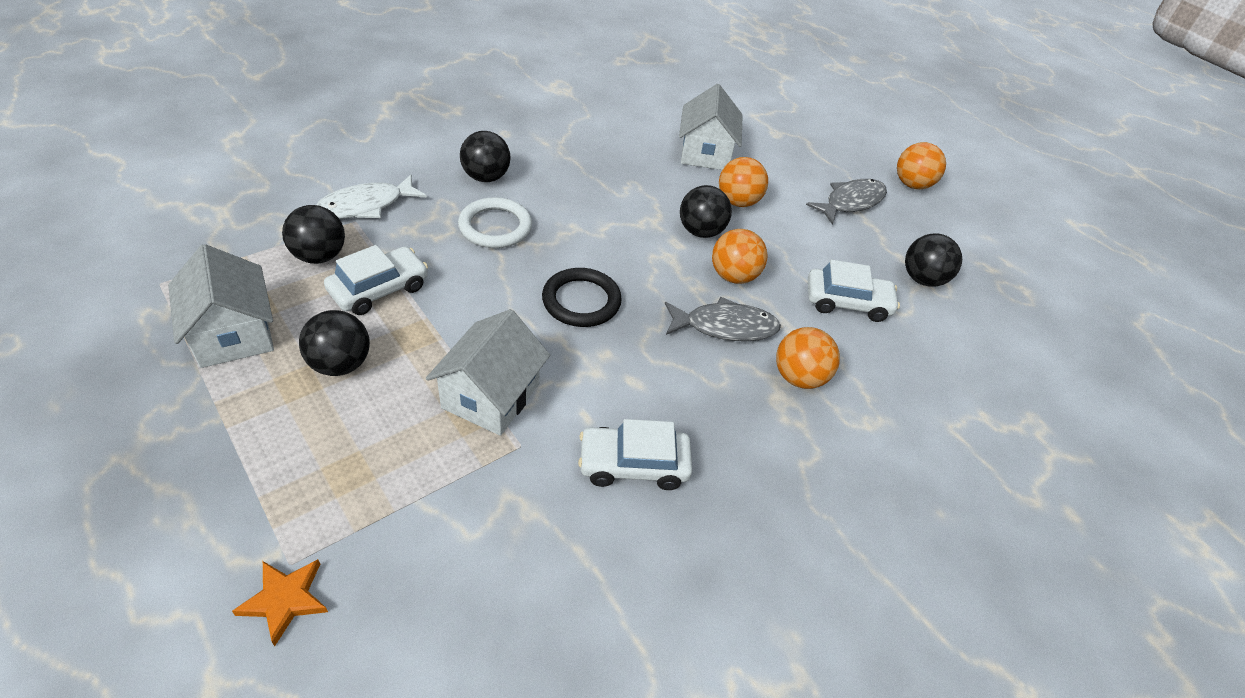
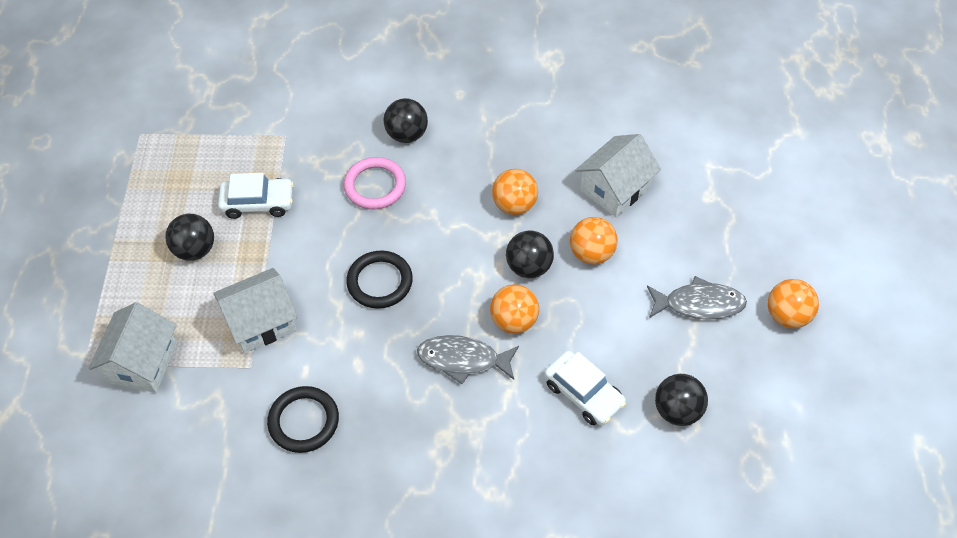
camera: 45 degrees right, 10 degrees up
(233, 334) = (154, 195): white house -> white house (142, 363)
(285, 599) = (69, 383): orange star -> none
(319, 256) = (242, 156): black ball -> none
(366, 205) = (302, 124): white fish -> none
(495, 227) = (375, 186): white ring -> pink ring
(633, 465) = (304, 421): white car -> black ring
(725, 327) = (463, 359): grey fish -> grey fish turned 150 degrees clockwise
(799, 377) = (476, 430): orange ball -> orange ball (514, 205)

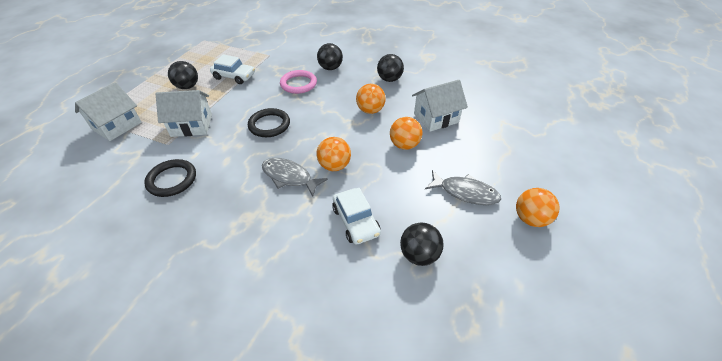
camera: 20 degrees right, 10 degrees down
(529, 267) = (361, 141): black ball -> black ball (389, 79)

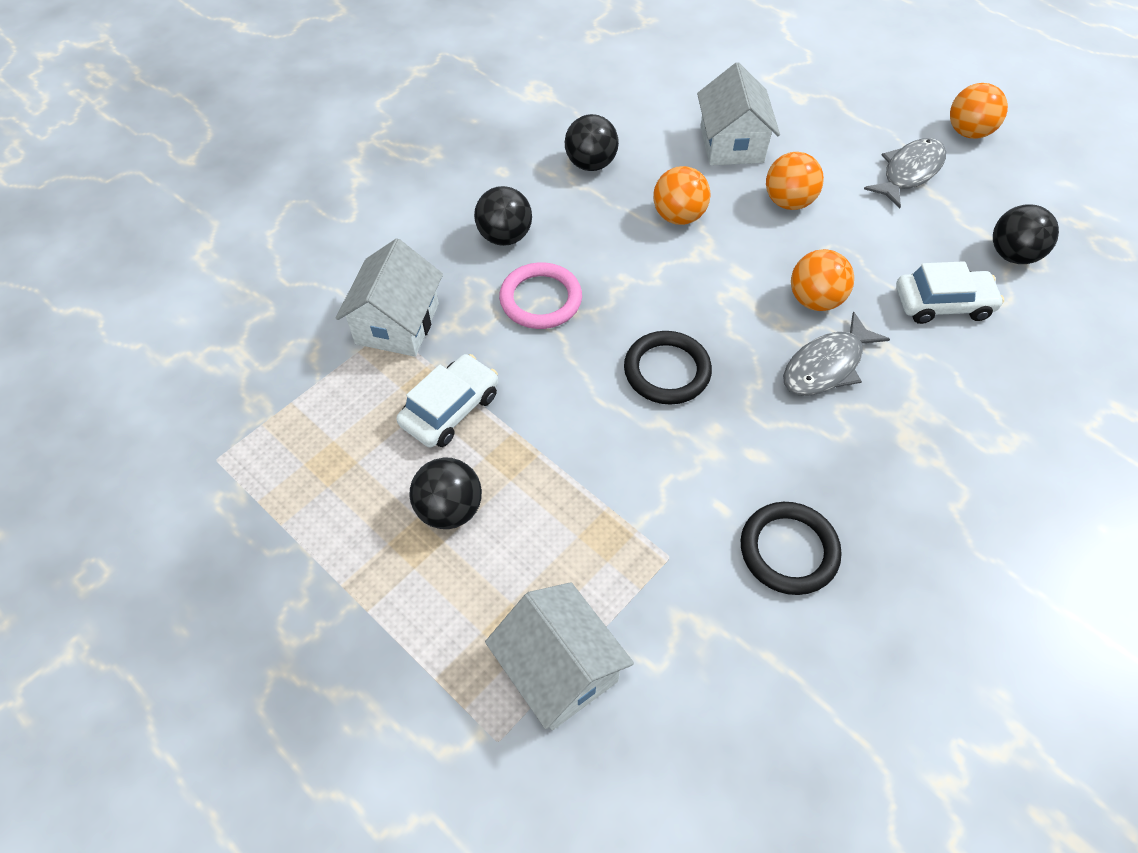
camera: 70 degrees left, 10 degrees up
(192, 125) = (617, 507): white house -> white house (397, 323)

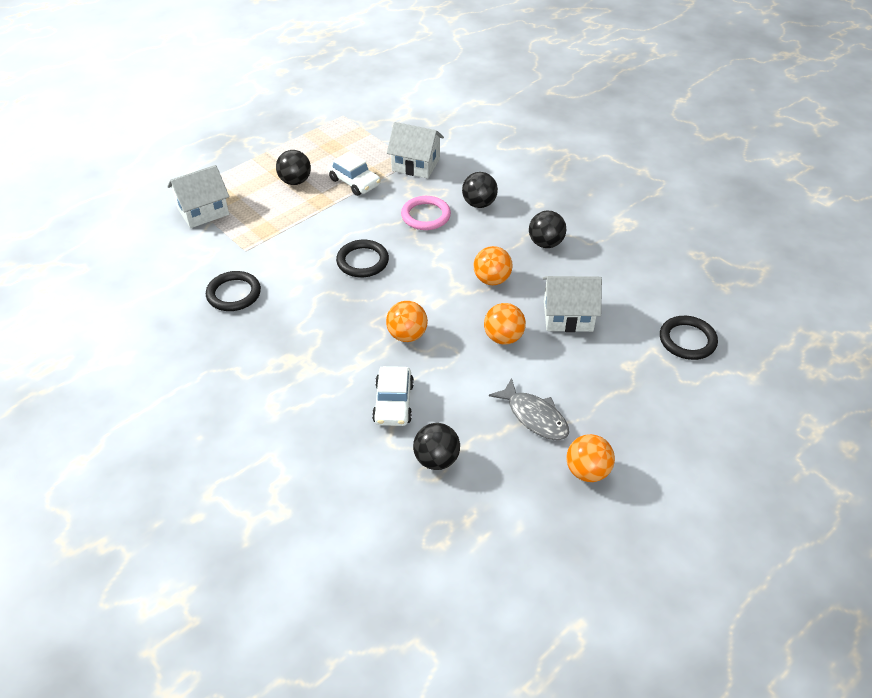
camera: 95 degrees right, 10 degrees down
(745, 52) = (687, 340): none -> black ring
(826, 365) = (352, 331): grey fish -> none

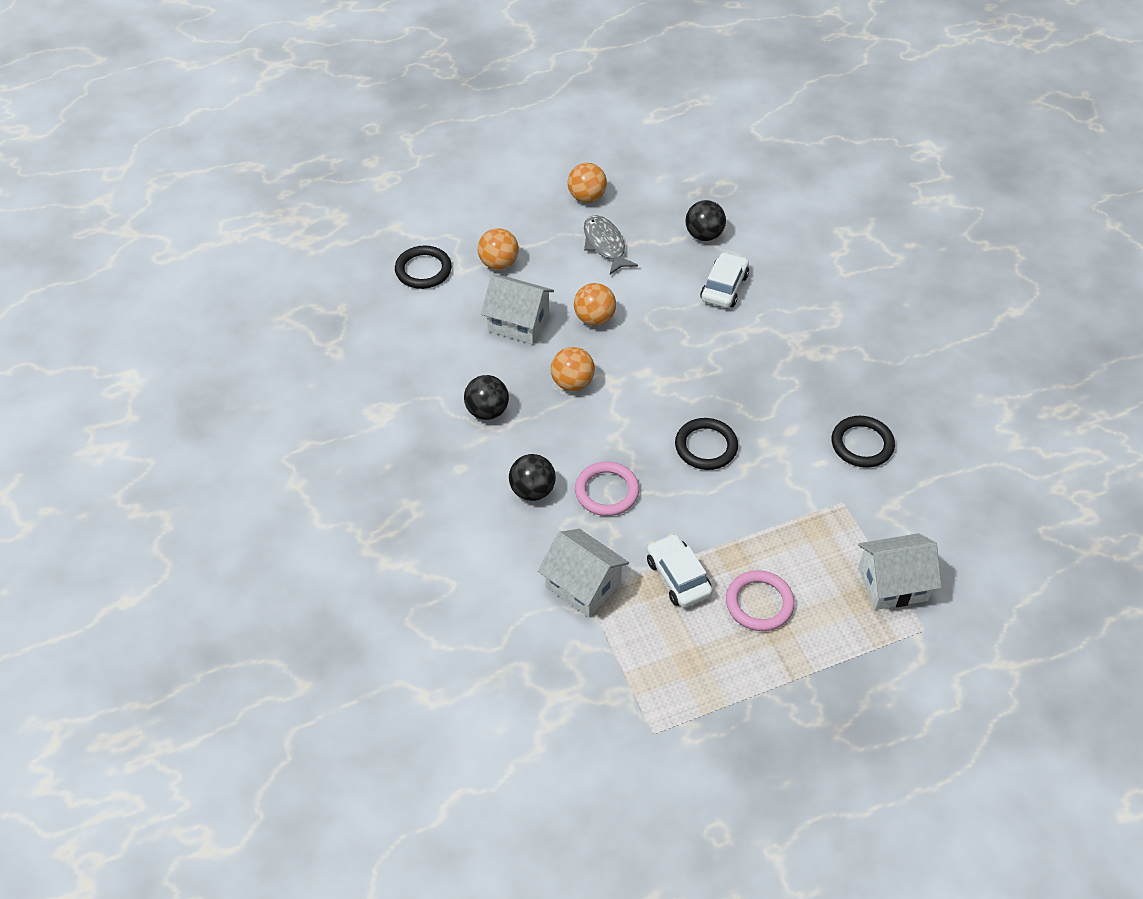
camera: 160 degrees left, 5 degrees up
(295, 181) = (759, 603): black ball -> pink ring
(407, 335) = (688, 346): orange ball -> orange ball (498, 263)

